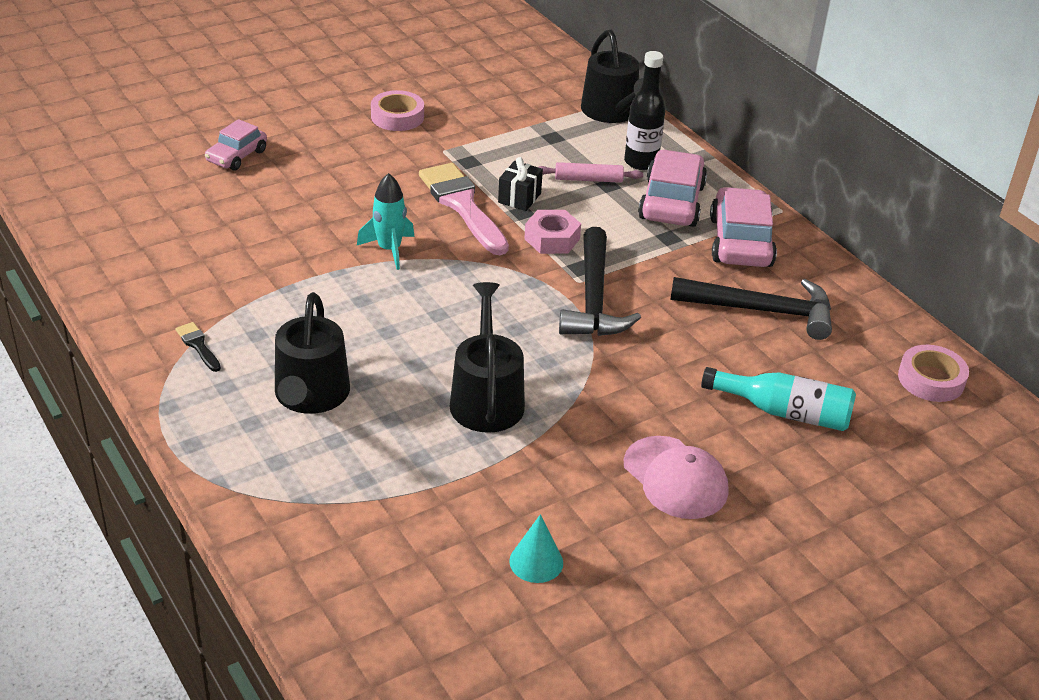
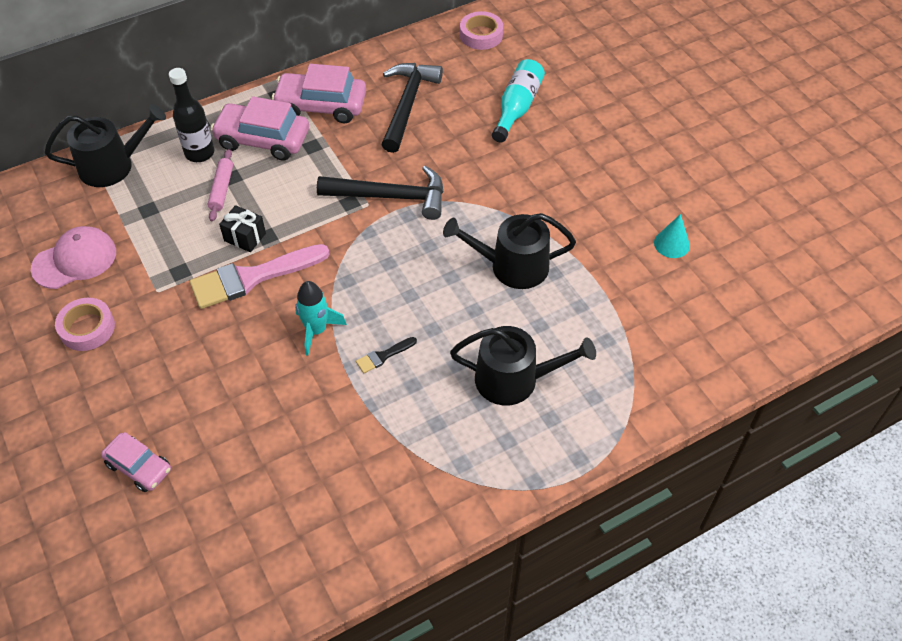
camera: 85 degrees left, 15 degrees up
(198, 345) = (452, 468): black brush -> black brush (383, 356)
(552, 239) = (308, 218): pink nut -> none
(675, 478) = (586, 168): pink cap -> pink cap (75, 260)

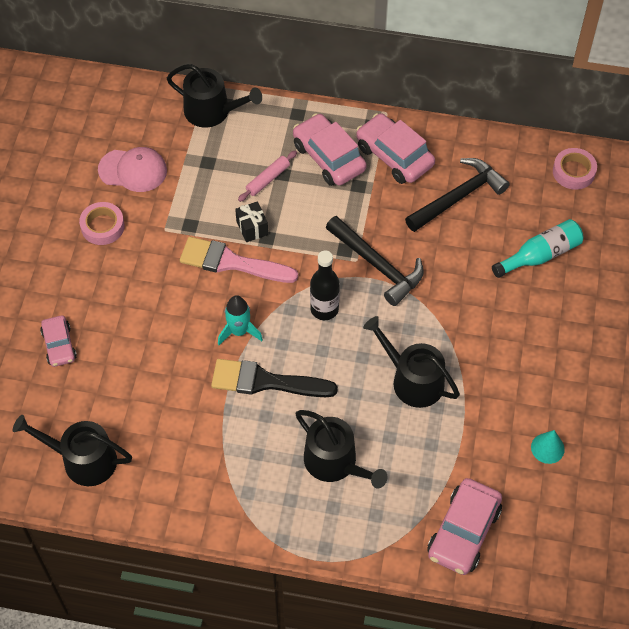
camera: 40 degrees right, 5 degrees up
(199, 153) = (277, 140): black bottle -> black bottle (324, 309)
(267, 557) = (83, 460): none -> black watering can
(383, 356) = (265, 381): black brush -> black brush, size x2.27
(677, 356) = (463, 532): none -> pink car

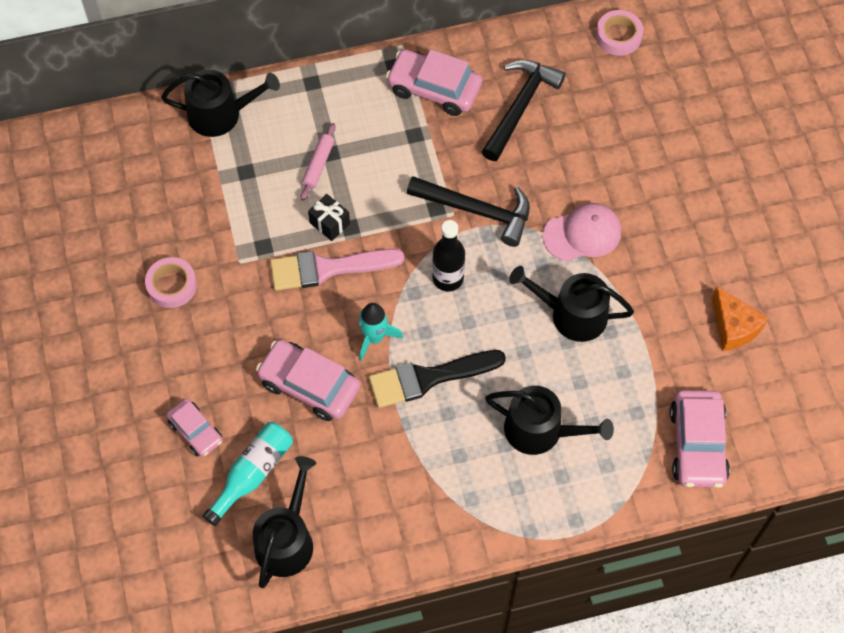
camera: 25 degrees left, 5 degrees up
(83, 460) = (287, 539): black watering can -> black watering can turned 120 degrees clockwise
(133, 170) = (171, 211): pink cap -> pink cap (582, 234)
(329, 157) = (368, 116): pink car -> pink car (309, 385)
(540, 255) = (629, 135): turquoise bottle -> turquoise bottle (252, 474)
(547, 448) = (733, 327): turquoise cone -> orange cheese

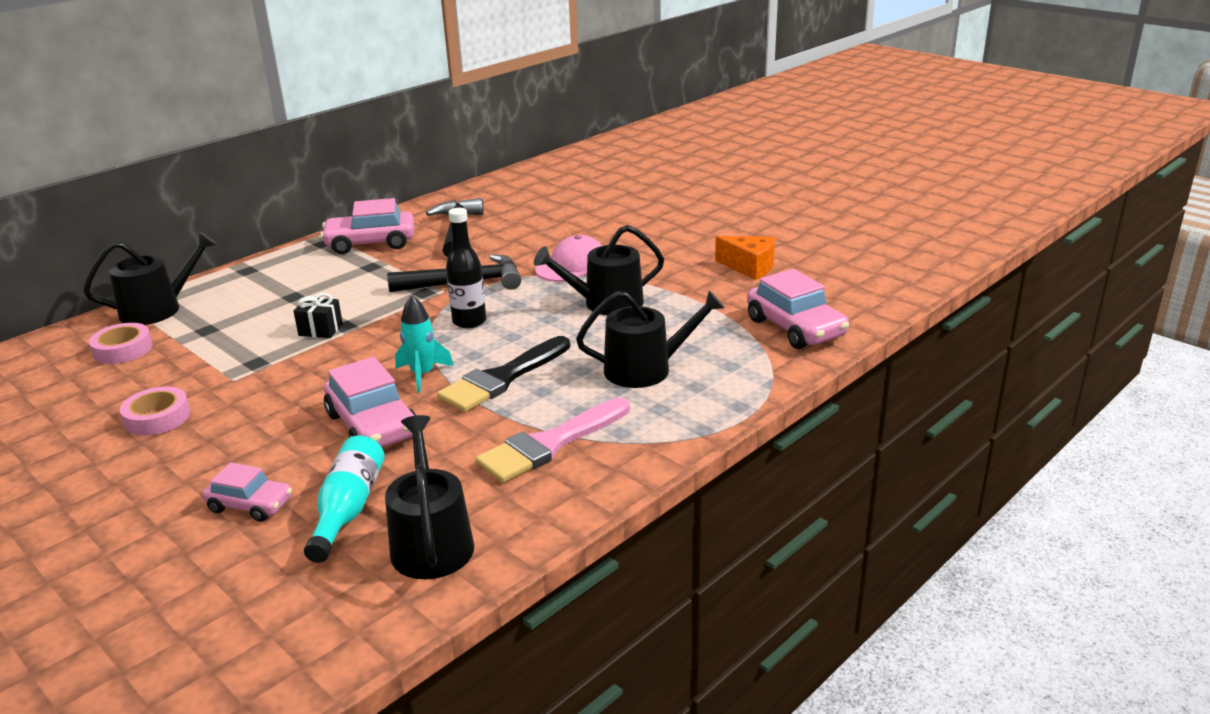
camera: 30 degrees left, 35 degrees down
(309, 385) = (373, 425): pink car -> pink car turned 120 degrees counterclockwise
(318, 165) = (284, 305): pink rolling pin -> none
(327, 268) = (338, 353): pink brush -> pink brush (550, 444)
(618, 36) = (509, 186): pink tape -> pink tape (123, 349)

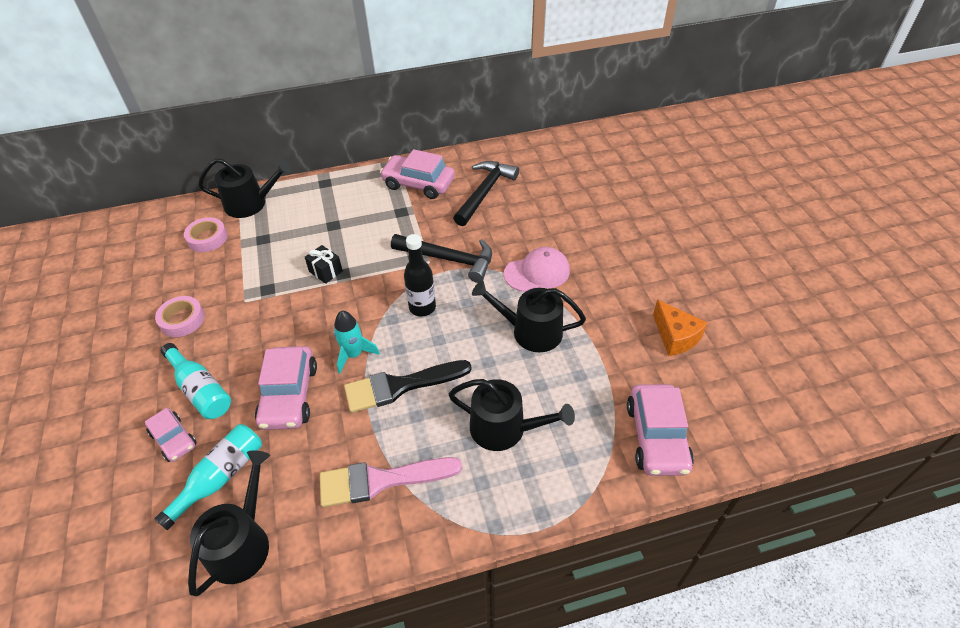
camera: 30 degrees right, 20 degrees up
(246, 459) = (200, 390): none -> turquoise bottle

